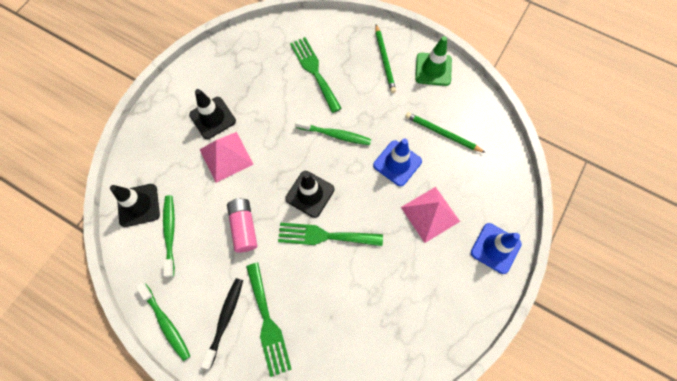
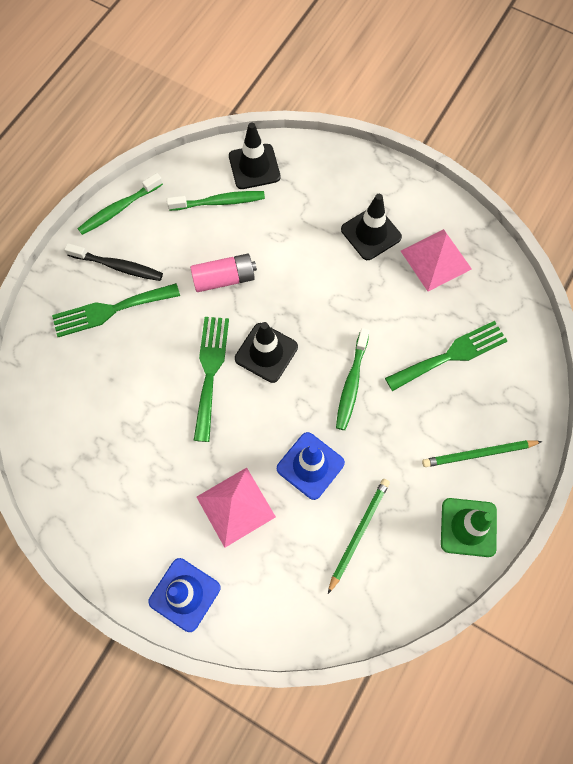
camera: 90 degrees right, 0 degrees up
(226, 156) = (317, 253): pink pyramid -> pink pyramid (435, 260)

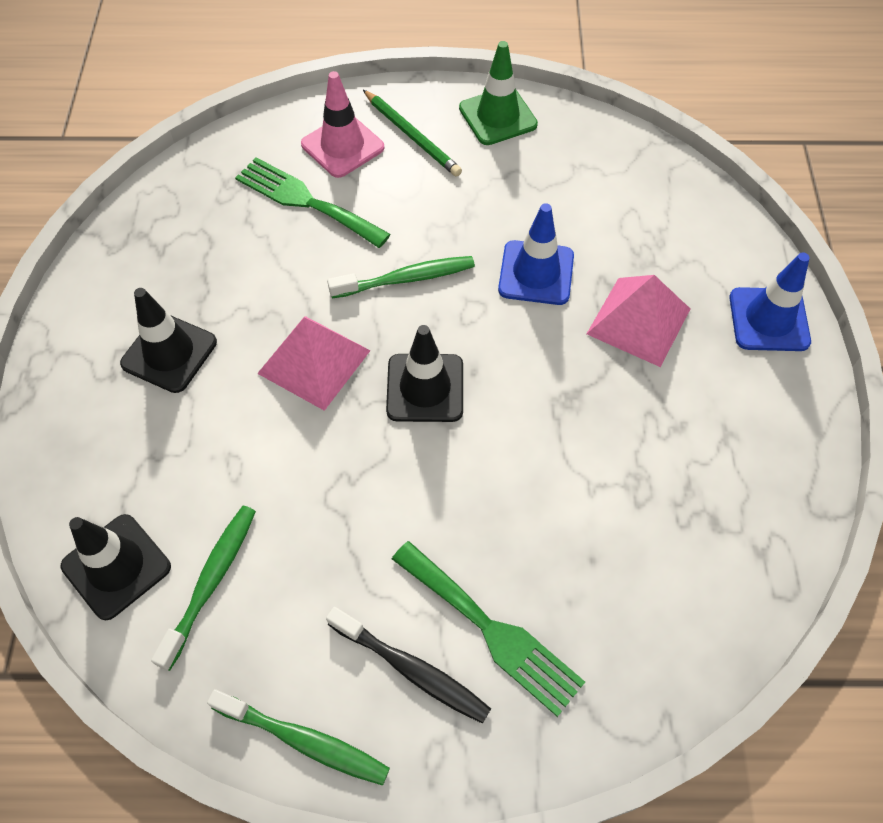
camera: 120 degrees left, 10 degrees down
(118, 266) = (412, 669): black toothbrush -> black toothbrush turned 135 degrees clockwise
(210, 371) = (494, 439): green fork -> none
(219, 202) = (211, 582): green toothbrush -> green toothbrush turned 60 degrees clockwise
(224, 279) = (344, 499): pink battery -> none
(358, 533) = (575, 199): green pencil -> none
(435, 260) = (175, 266): pink pyramid -> pink pyramid (314, 361)
(492, 402) = (342, 146): none -> pink traffic cone

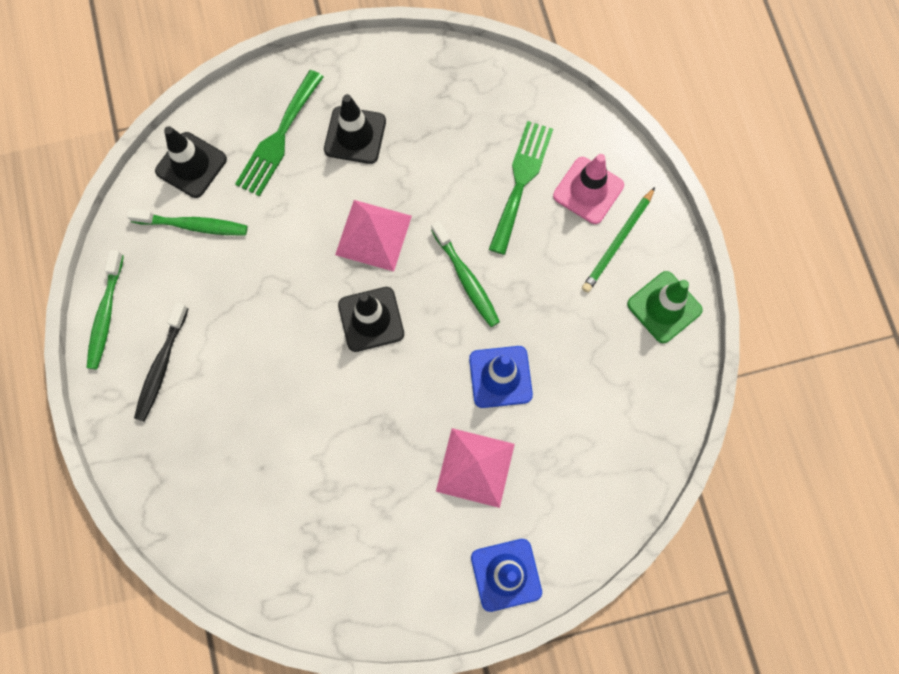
camera: 75 degrees right, 15 degrees up
(491, 631) = (197, 410): green fork -> green fork (278, 138)

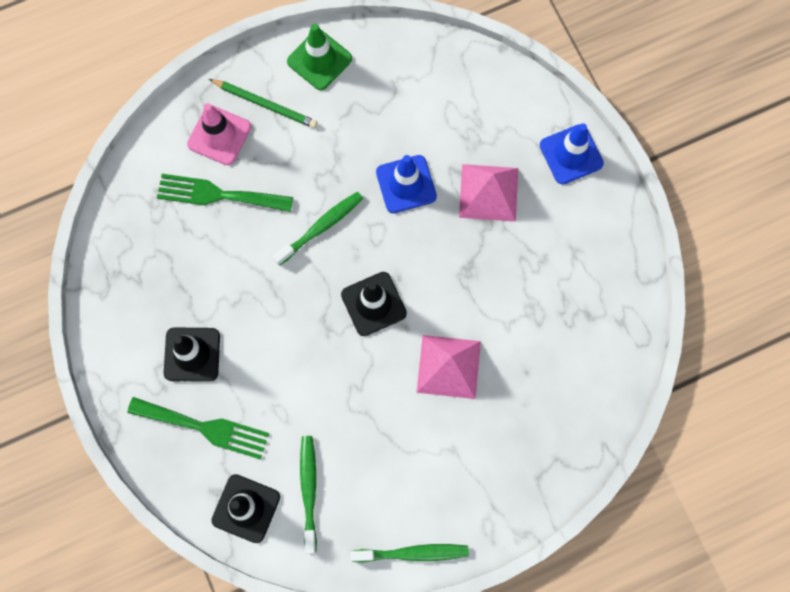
camera: 100 degrees left, 0 degrees up
(161, 366) = (453, 486): black toothbrush -> none
(373, 235) = (292, 317): pink pyramid -> pink pyramid (448, 366)

